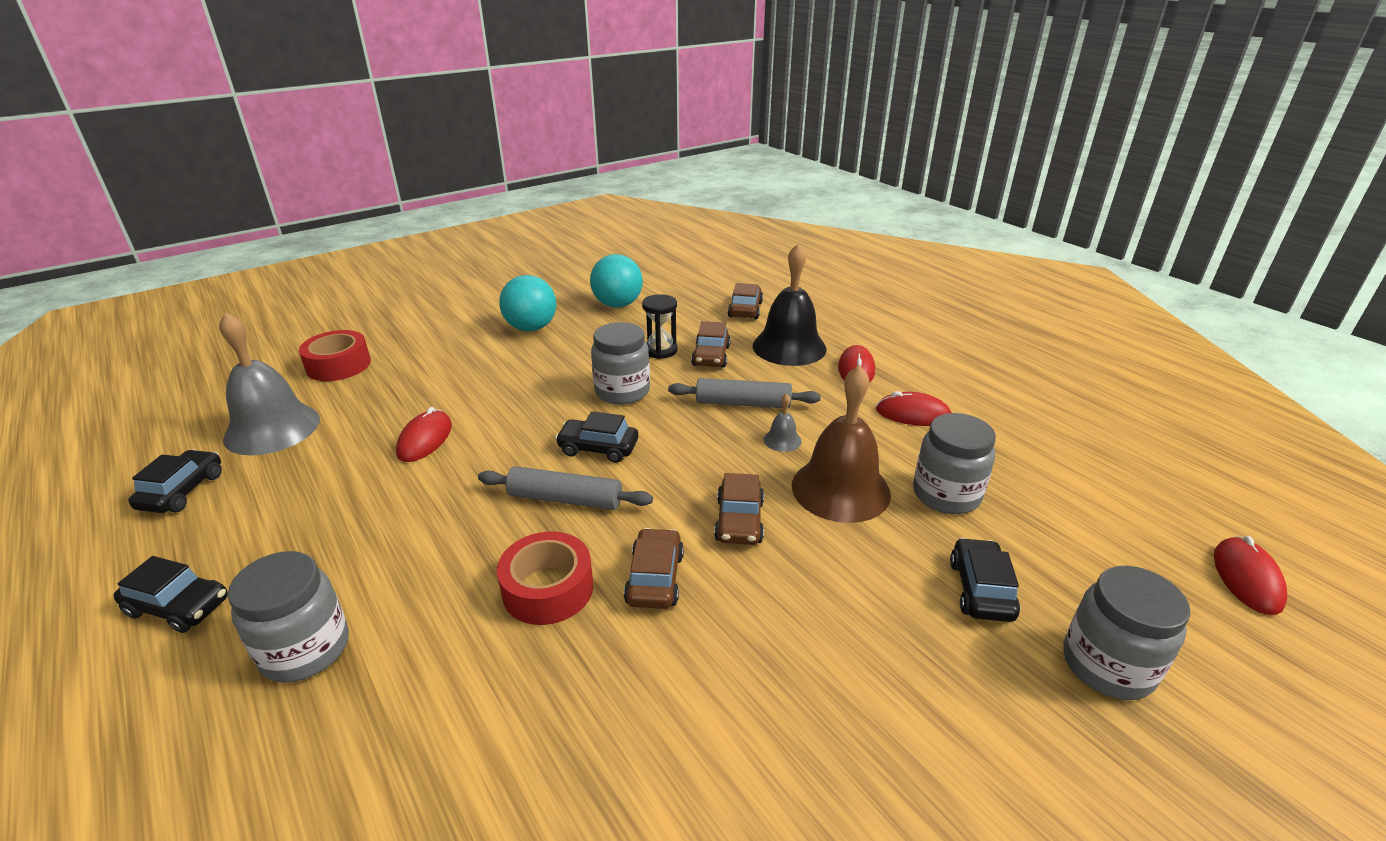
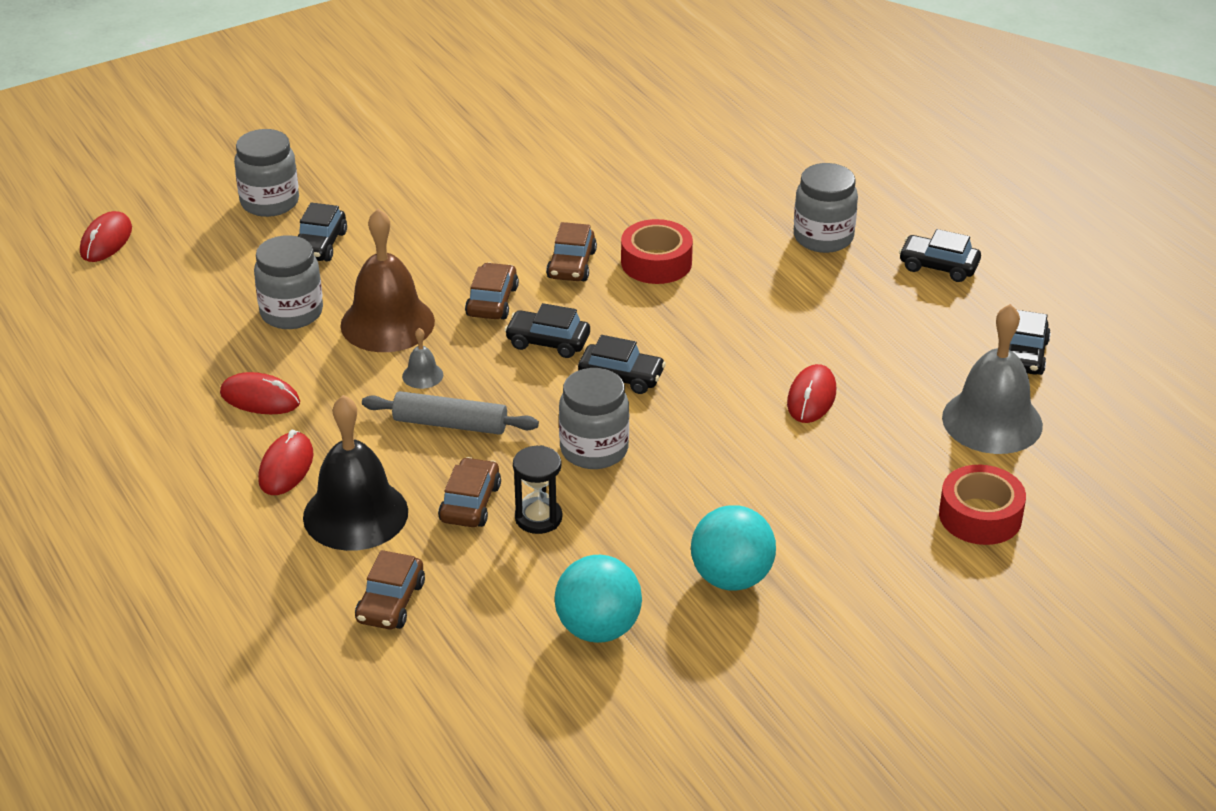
camera: 175 degrees left, 5 degrees up
(565, 499) = (650, 328): grey rolling pin -> none
(671, 478) = (548, 342): none -> black car

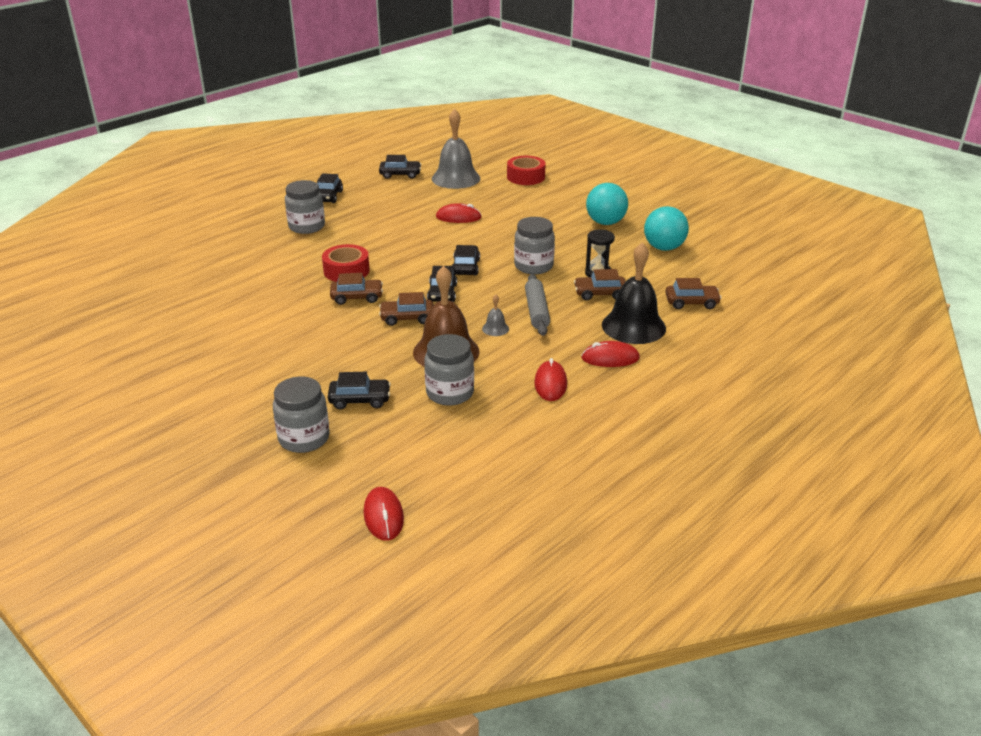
camera: 105 degrees left, 5 degrees down
(106, 241) = (383, 516): red mouse -> red mouse turned 75 degrees clockwise

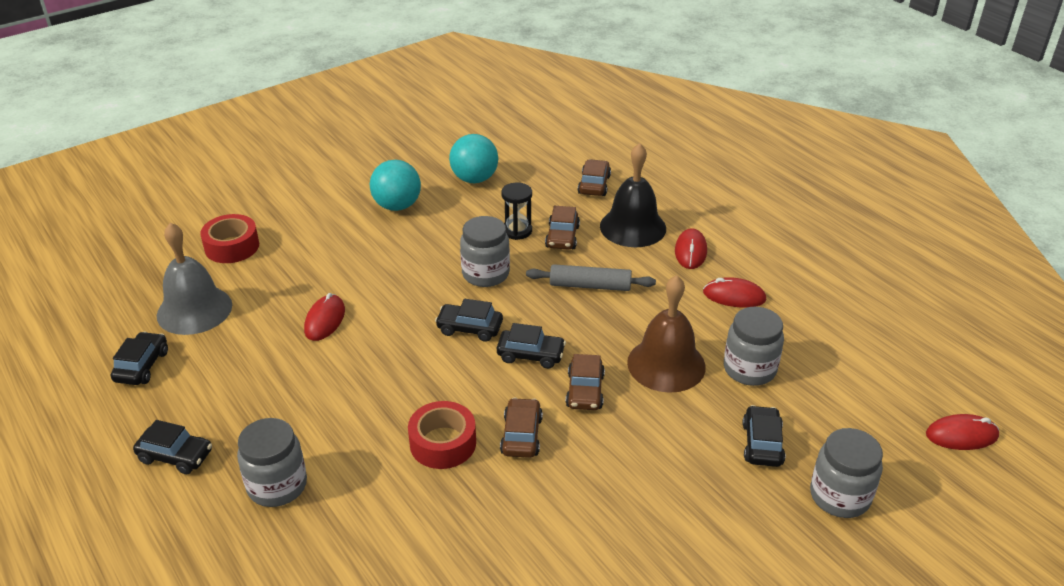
camera: 80 degrees left, 5 degrees up
(495, 328) = (622, 321): grey bell -> none

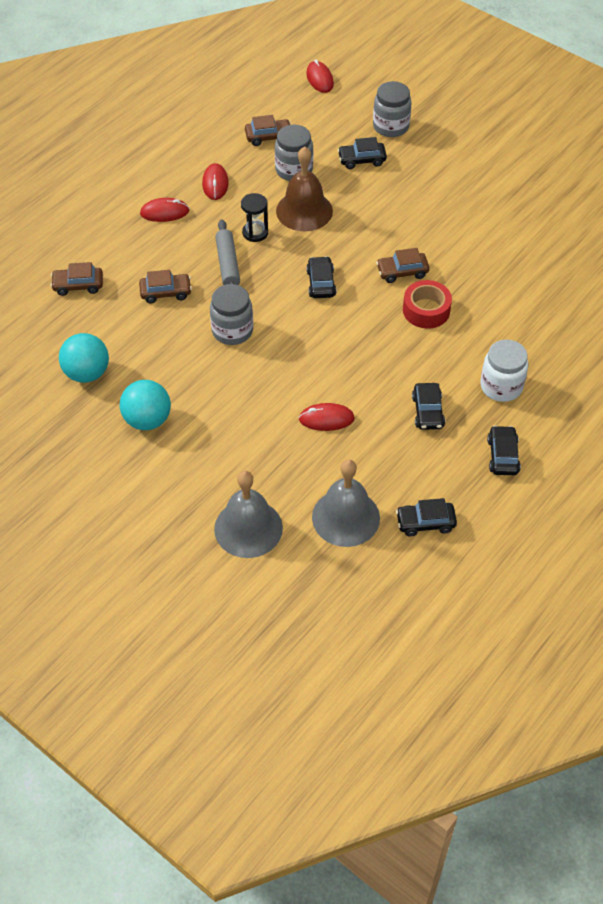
camera: 105 degrees left, 15 degrees up
(232, 246) = (248, 528): red tape -> grey bell
(277, 486) = (501, 386): grey jar -> white jar
(469, 328) = (304, 324): black car -> black car (428, 412)
(517, 231) = (165, 324): black hourglass -> black hourglass (255, 233)
(585, 391) = (347, 248): brown car -> brown car (268, 137)
(633, 227) = (139, 250): black bell -> none

